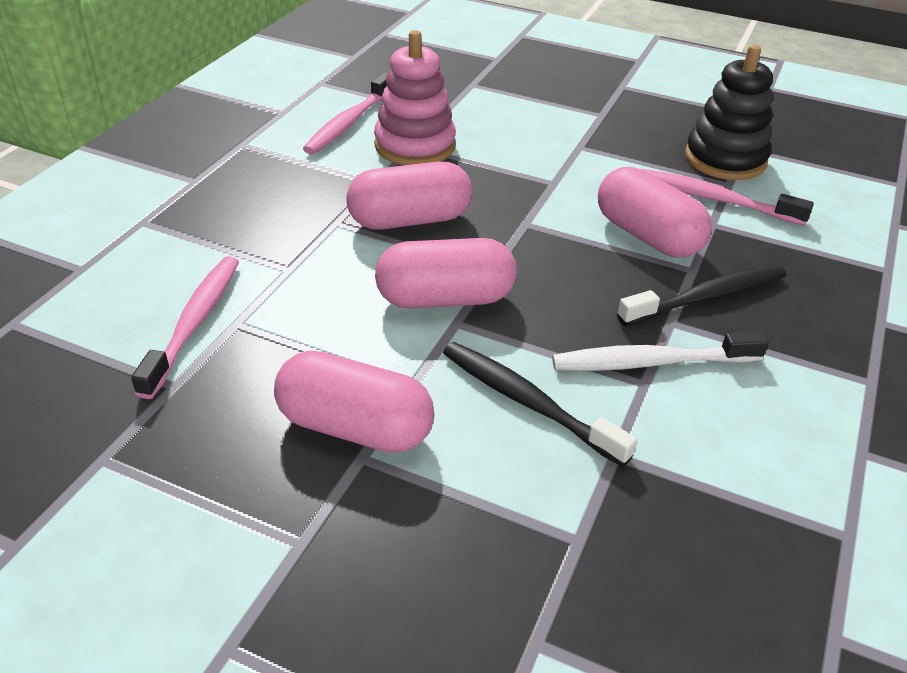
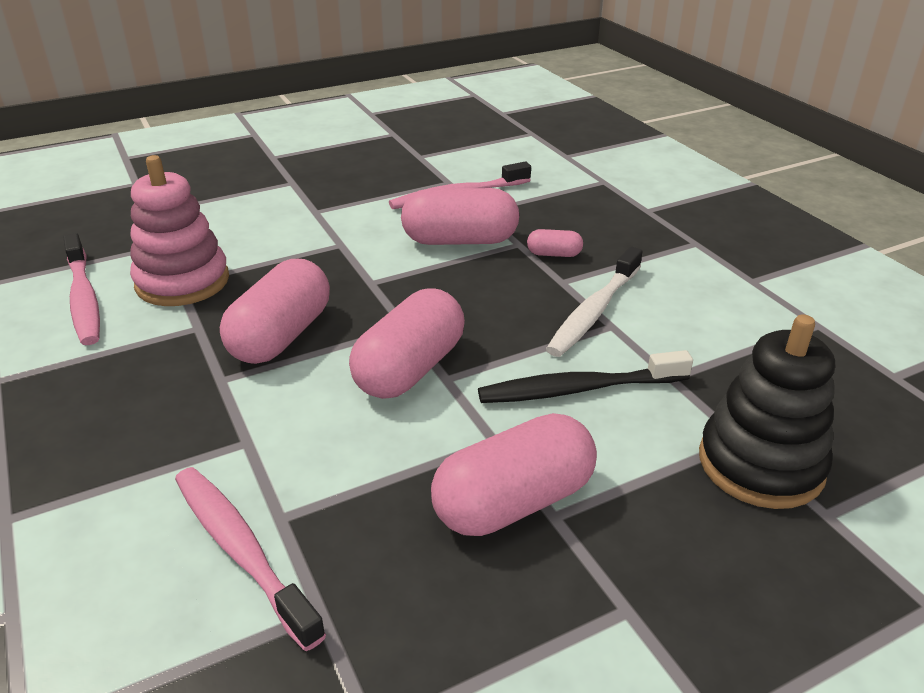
camera: 50 degrees left, 5 degrees down
(706, 297) = (554, 254): black toothbrush -> pink capsule
(725, 159) = (421, 169): black stacking toy -> black stacking toy (760, 464)

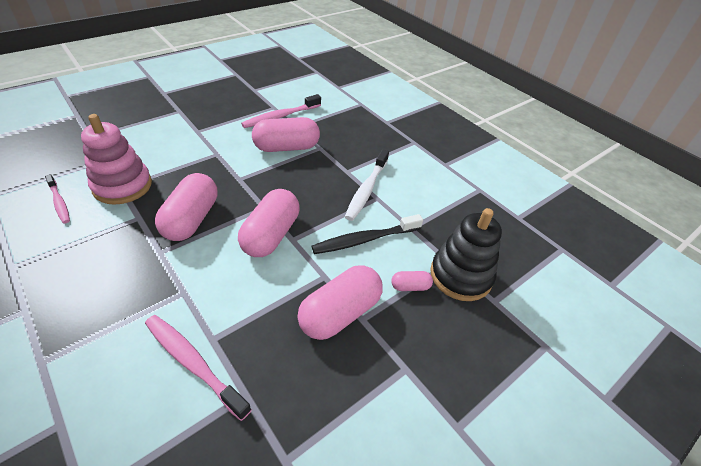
camera: 15 degrees left, 10 degrees up
(83, 298) = (59, 202): pink toothbrush -> pink toothbrush, size x0.63
(554, 254) = (340, 154): pink capsule -> pink capsule (410, 286)

